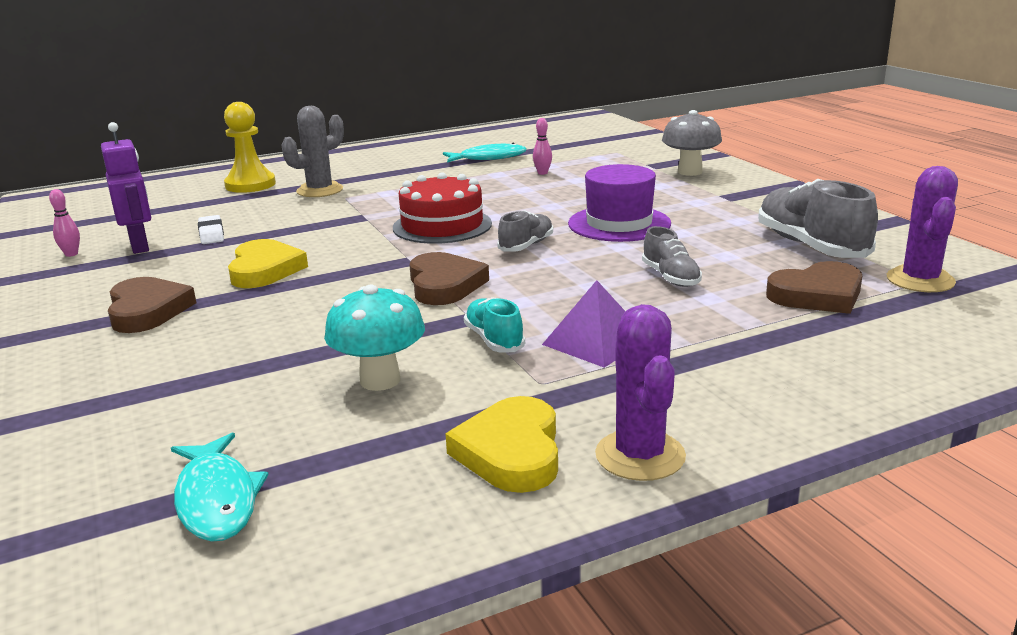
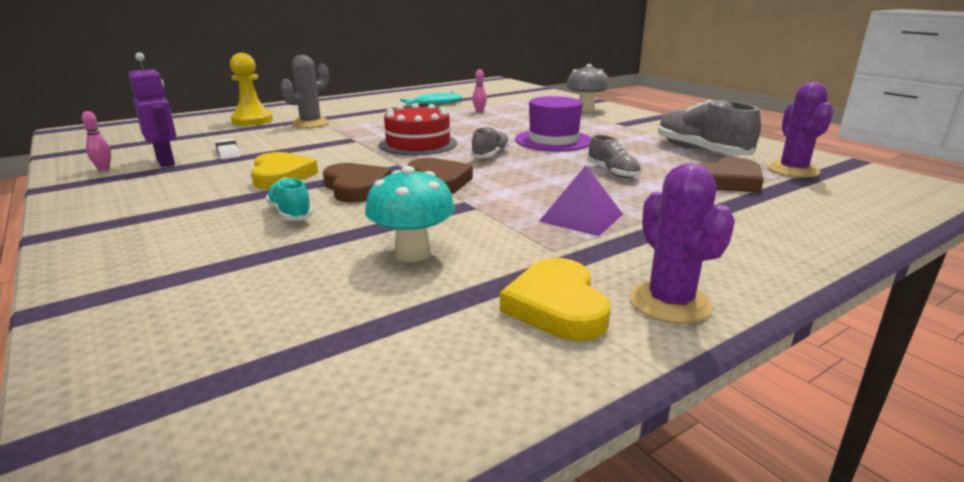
camera: 10 degrees left, 0 degrees up
(147, 310) = (182, 208): brown heart -> brown heart (356, 188)
(217, 499) = (289, 367): turquoise fish -> none
(494, 340) = (497, 219): turquoise shoe -> turquoise shoe (290, 213)

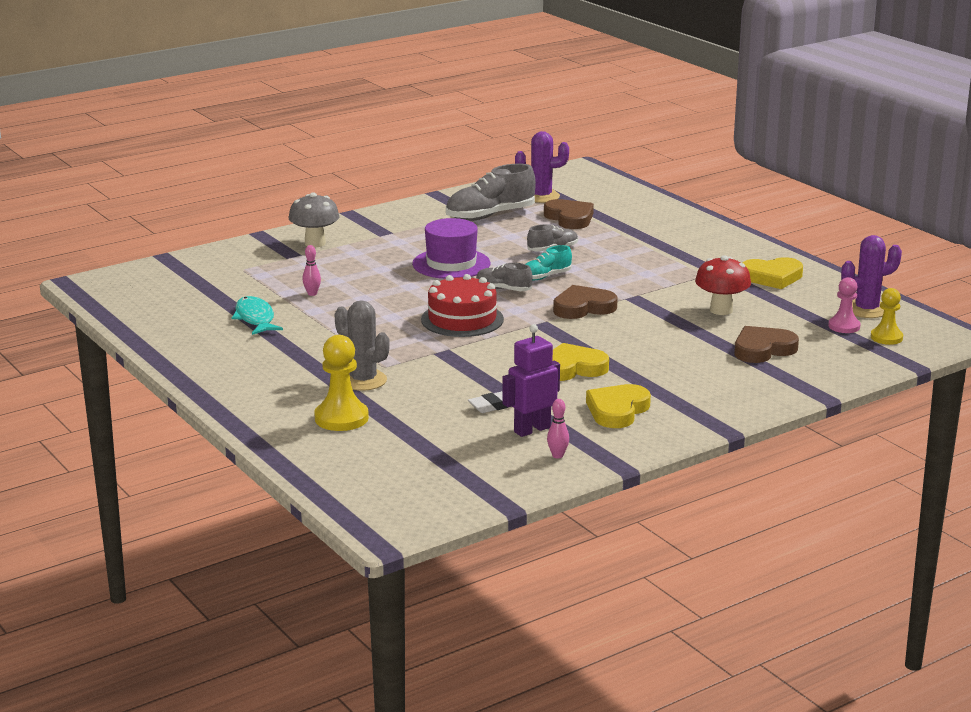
camera: 90 degrees left, 0 degrees up
(163, 190) = (617, 410): none -> yellow heart
(208, 422) = (886, 337): none -> yellow pawn
(290, 213) = (663, 352): turquoise shoe -> turquoise shoe (545, 277)
(299, 366) = (844, 326): none -> pink pawn
(356, 188) = (601, 336): brown heart -> brown heart (763, 349)
(412, 253) = (721, 310): turquoise mushroom -> red mushroom
(581, 217) = (651, 265): purple pyramid -> none
(670, 303) = (760, 255): purple cactus -> purple cactus (866, 310)

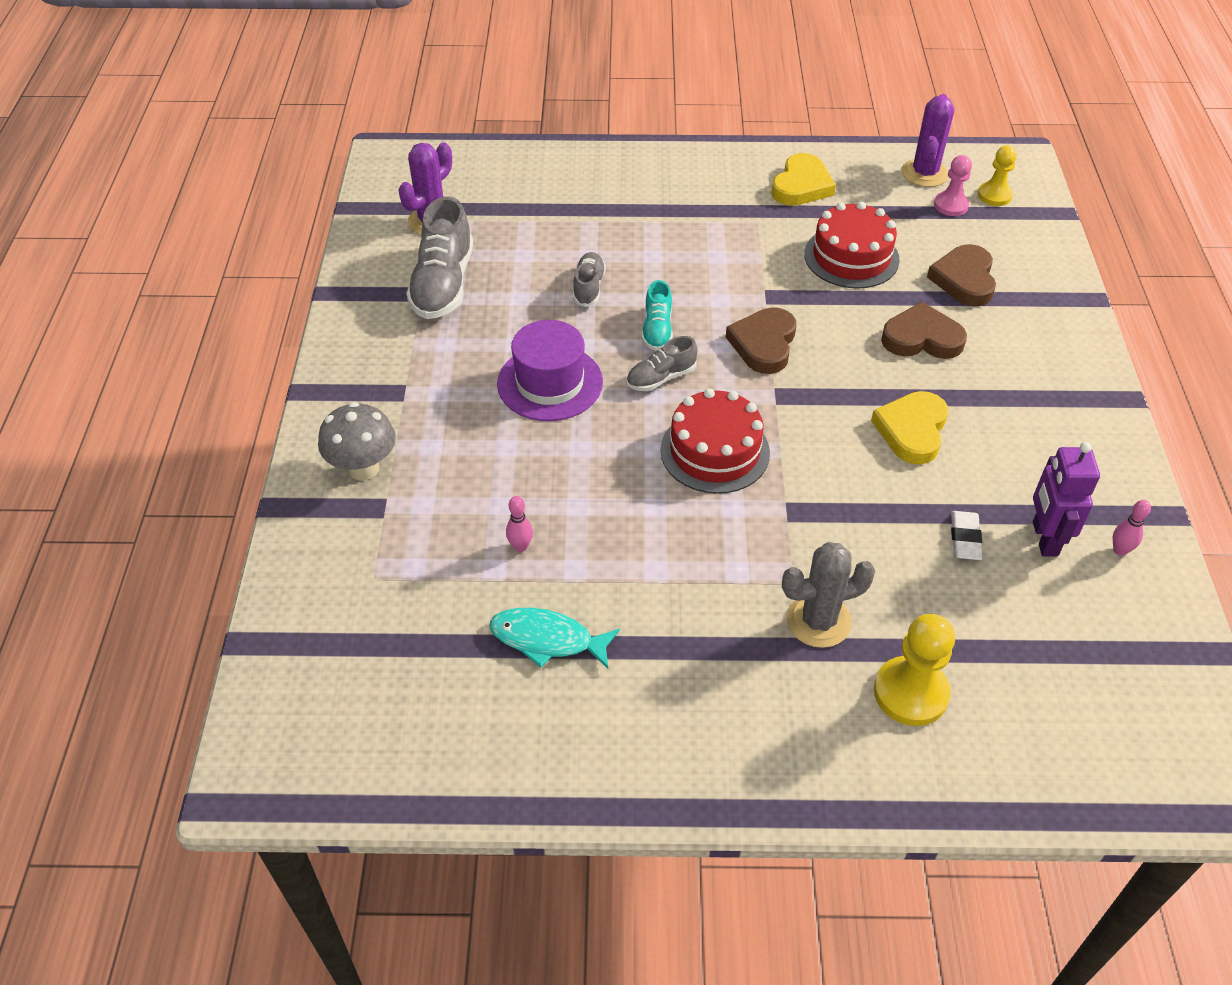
camera: 55 degrees left, 25 degrees up
(569, 218) = (516, 232): brown heart -> brown heart (922, 338)
(617, 410) = (1038, 450): yellow heart -> none
(721, 310) = (851, 257): red mushroom -> red cake

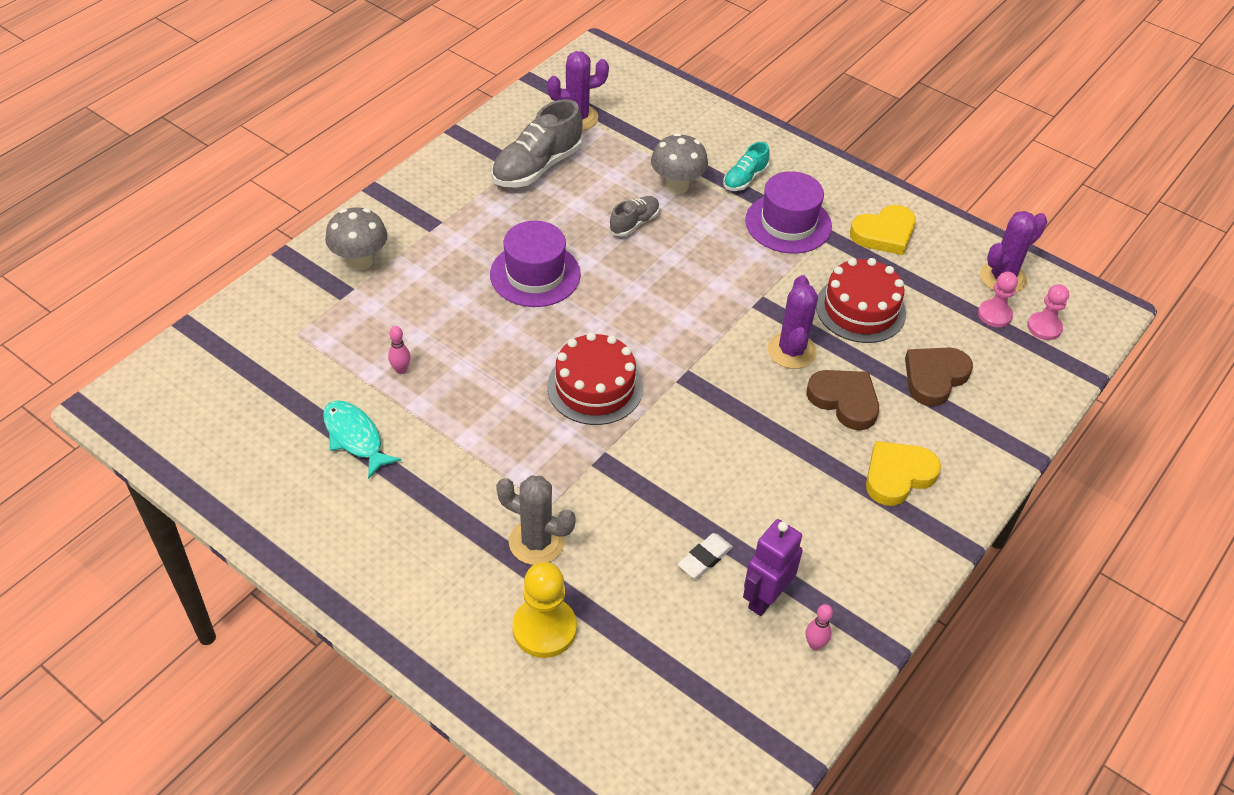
camera: 35 degrees right, 0 degrees up
(590, 235) = (677, 186): none -> grey mushroom
(657, 330) = (649, 280): turquoise shoe -> turquoise shoe (745, 179)
(661, 378) = (614, 315): grey shoe -> none
(718, 218) = (788, 223): none -> purple hat
(763, 344) = (716, 334): brown heart -> none
(837, 322) = (791, 351): none -> purple cactus
(912, 430) = (755, 461): yellow heart -> yellow heart (898, 475)
(994, 195) = (1044, 327): yellow pawn -> pink pawn

